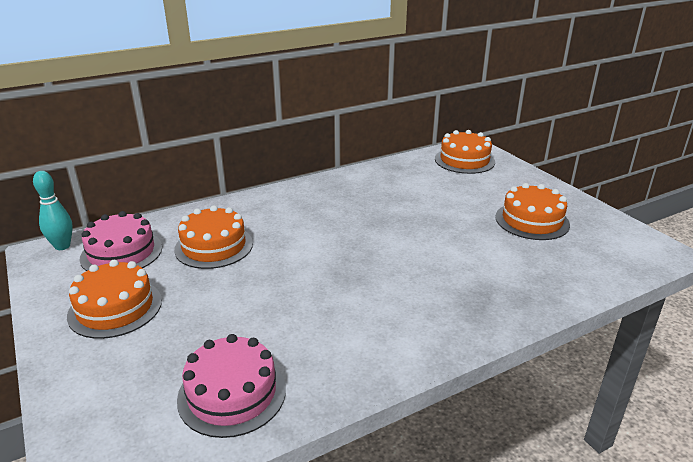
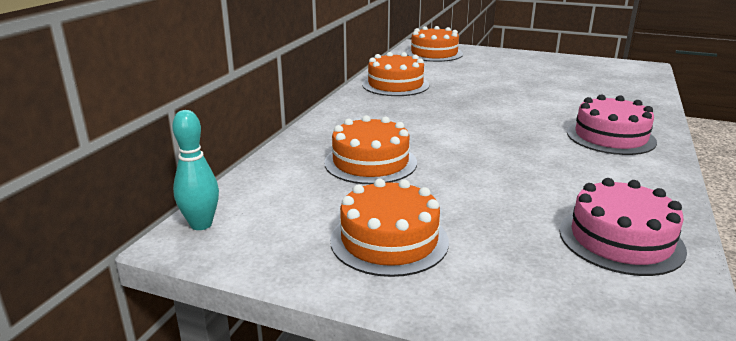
camera: 40 degrees left, 5 degrees down
(121, 253) = (288, 201): pink cake -> pink cake (610, 137)
(532, 220) = (551, 73): orange cake -> orange cake (395, 85)

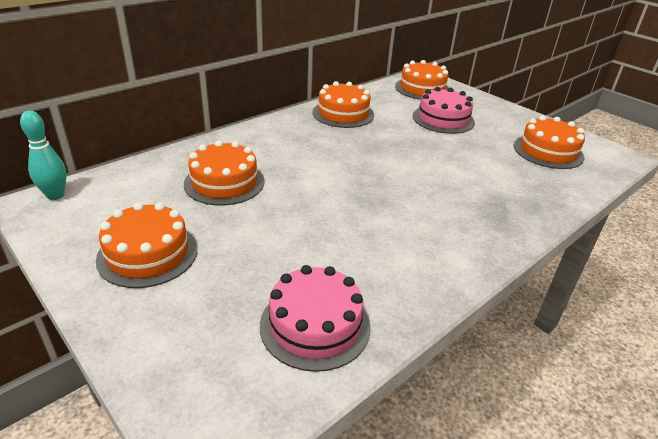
camera: 25 degrees right, 10 degrees up
(593, 74) = (548, 151): none -> orange cake
(610, 137) = (460, 224): pink cake -> pink cake (443, 119)

